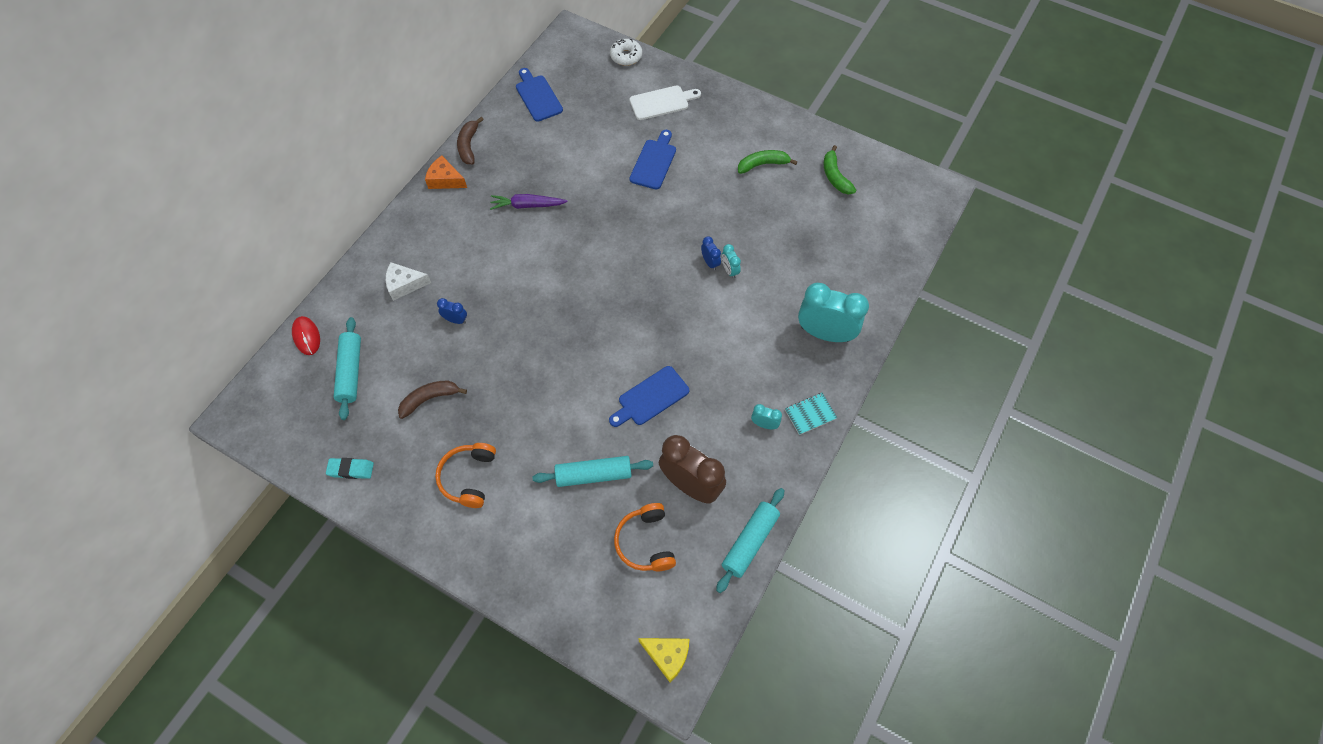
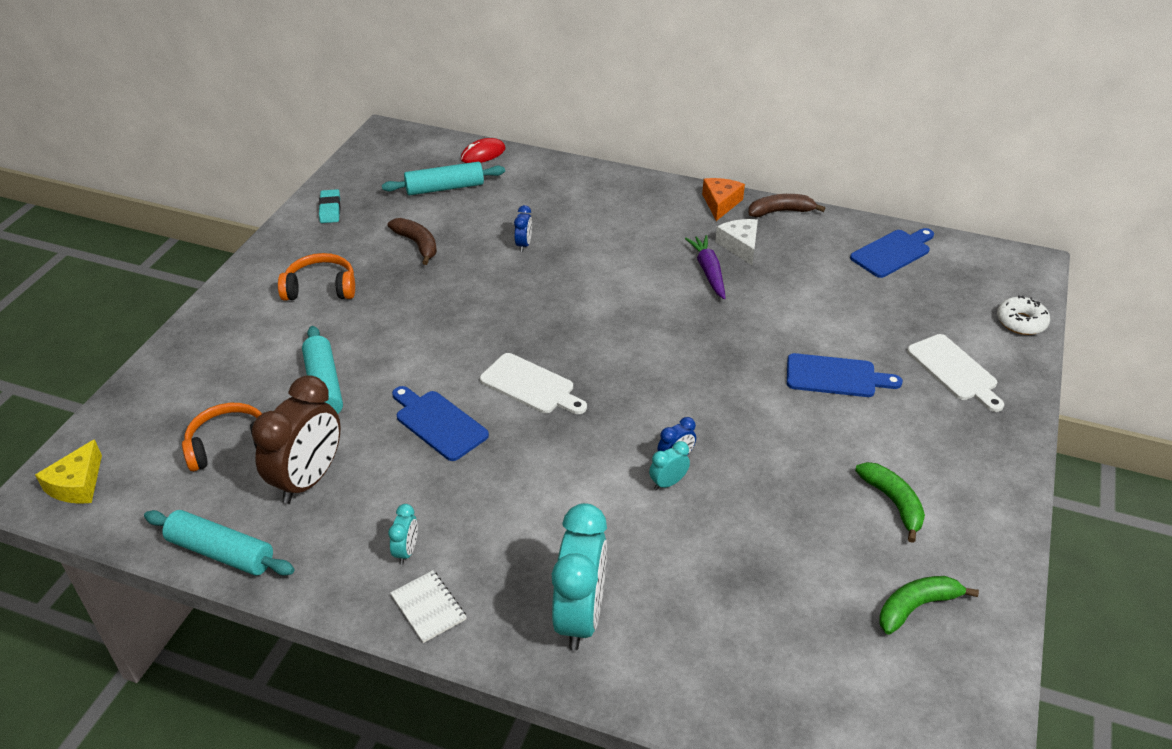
camera: 80 degrees right, 20 degrees down
(404, 284) = (563, 201): white cheese -> white cheese (740, 246)
(624, 335) = (531, 386): none -> white cutting board
(810, 414) = (428, 607): turquoise notebook -> white notebook

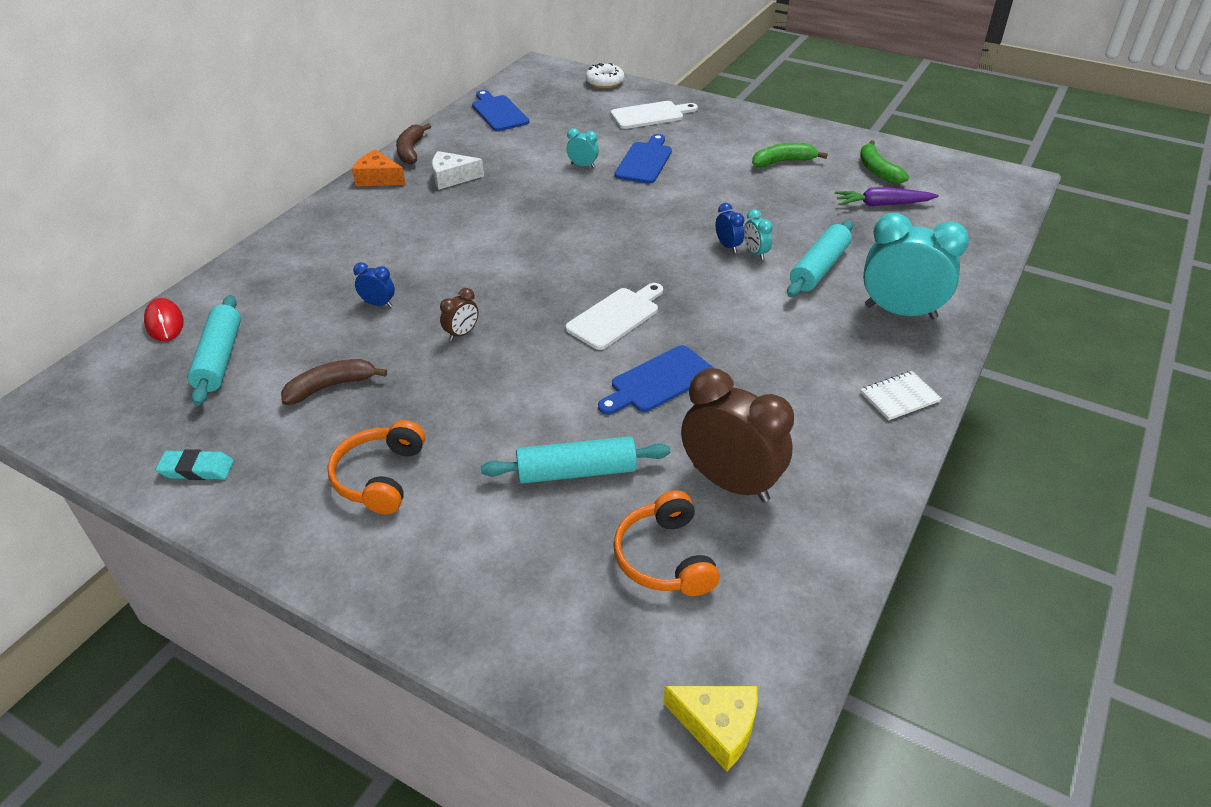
camera: 80 degrees left, 0 degrees up
(221, 552) = (837, 555): turquoise rolling pin -> turquoise rolling pin (819, 268)
(406, 551) = (833, 409): turquoise clock -> turquoise clock (583, 165)
(491, 296) = (462, 333): none -> brown clock
(708, 271) = (482, 199): purple carrot -> purple carrot (882, 204)

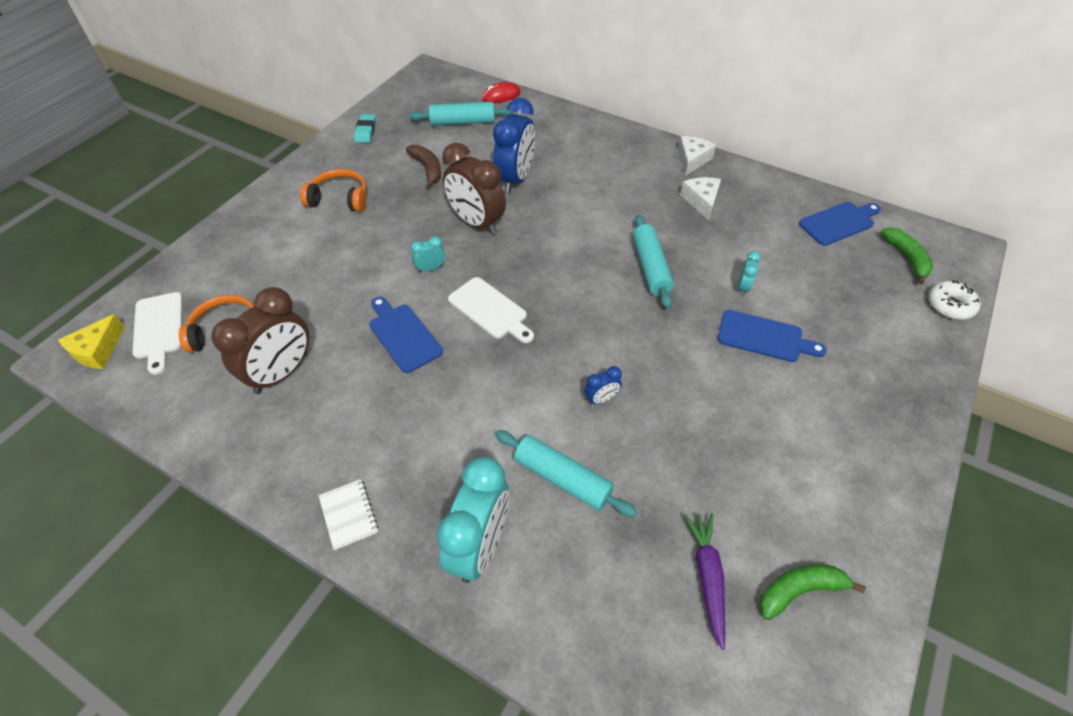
camera: 90 degrees right, 10 degrees up
(378, 178) = (692, 160): orange cheese -> white cheese
(378, 304) = (515, 179): blue clock -> blue clock, size x2.25
(411, 151) = (744, 173): brown banana -> none
(462, 333) = (476, 223): brown clock -> brown clock, size x2.25
(576, 472) = (318, 287): turquoise rolling pin -> turquoise rolling pin (650, 267)
(650, 115) = (878, 346): white cutting board -> white cutting board (158, 329)
(755, 253) = (589, 422): turquoise clock -> turquoise clock (430, 269)
(783, 162) = (796, 474): green banana -> green banana (906, 258)

